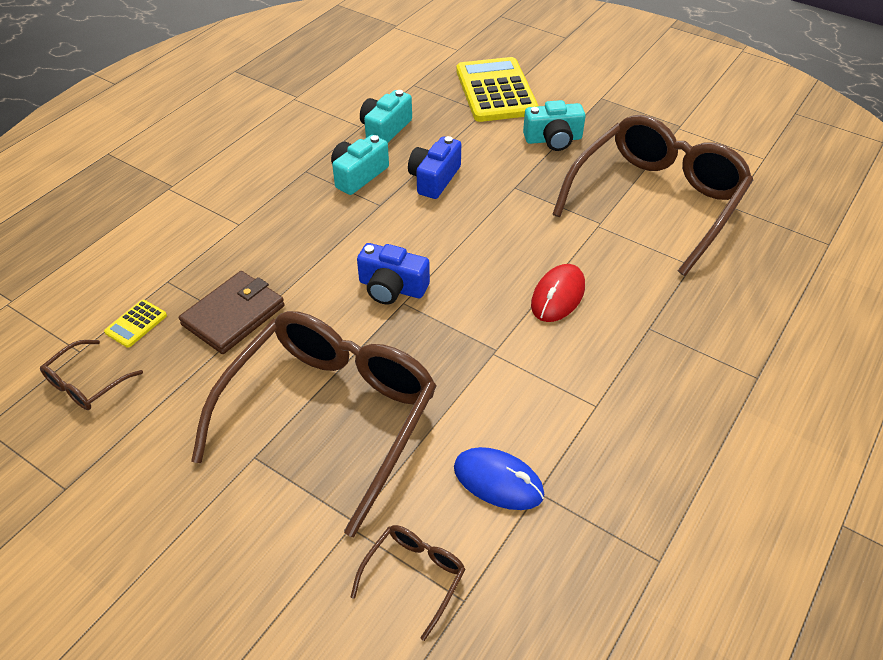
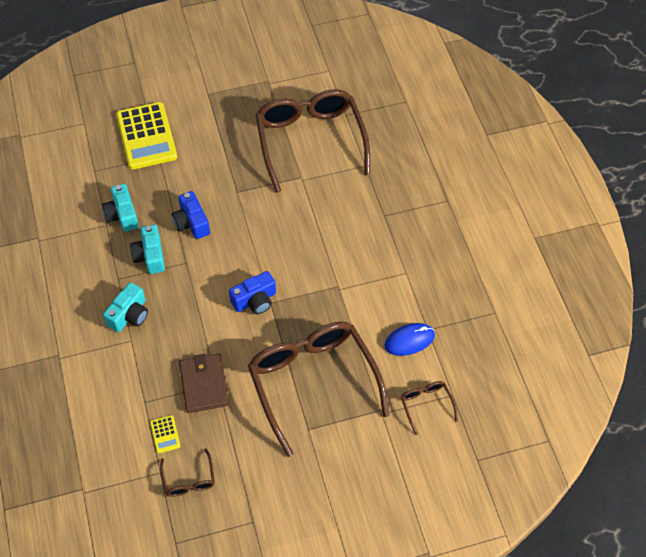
camera: 50 degrees left, 10 degrees up
(496, 91) = (146, 136): yellow calculator -> yellow calculator turned 135 degrees counterclockwise
(553, 139) = (218, 144): turquoise camera -> turquoise camera (129, 315)
(558, 296) = (330, 235): red mouse -> none

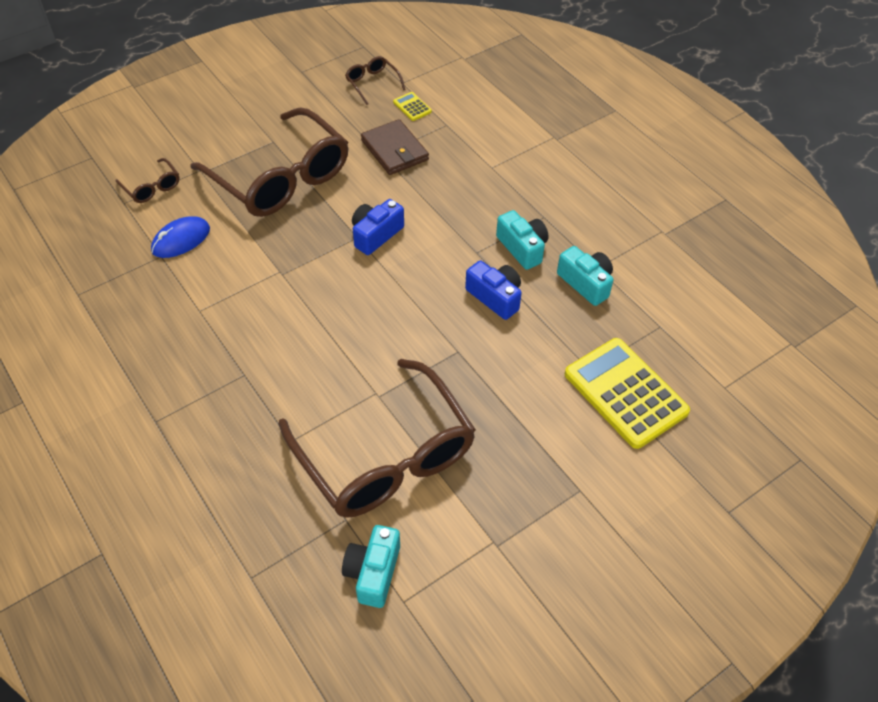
camera: 160 degrees right, 5 degrees down
(129, 315) = (508, 187): turquoise camera -> turquoise camera (373, 572)

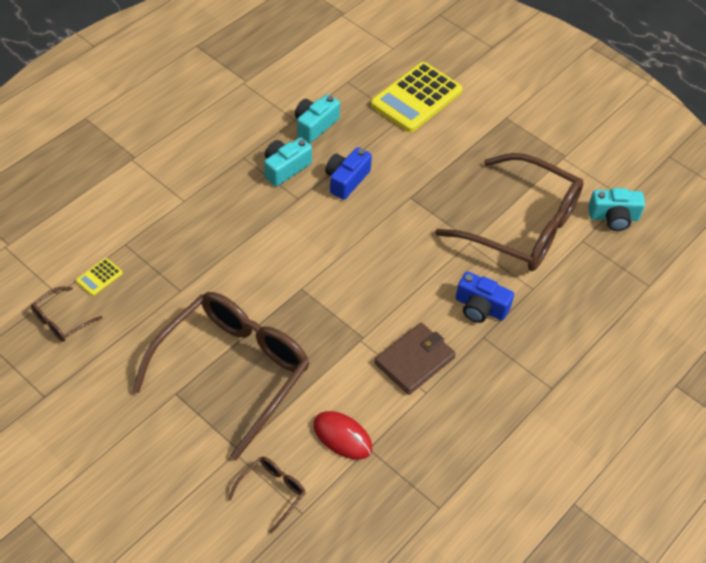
camera: 105 degrees left, 0 degrees up
(181, 240) = (342, 436): blue mouse -> red mouse
(376, 234) = (295, 274): blue camera -> blue camera (480, 307)
(385, 456) = (522, 226): brown glasses -> brown glasses turned 75 degrees clockwise
(394, 150) = (172, 280): brown wallet -> brown wallet (414, 360)

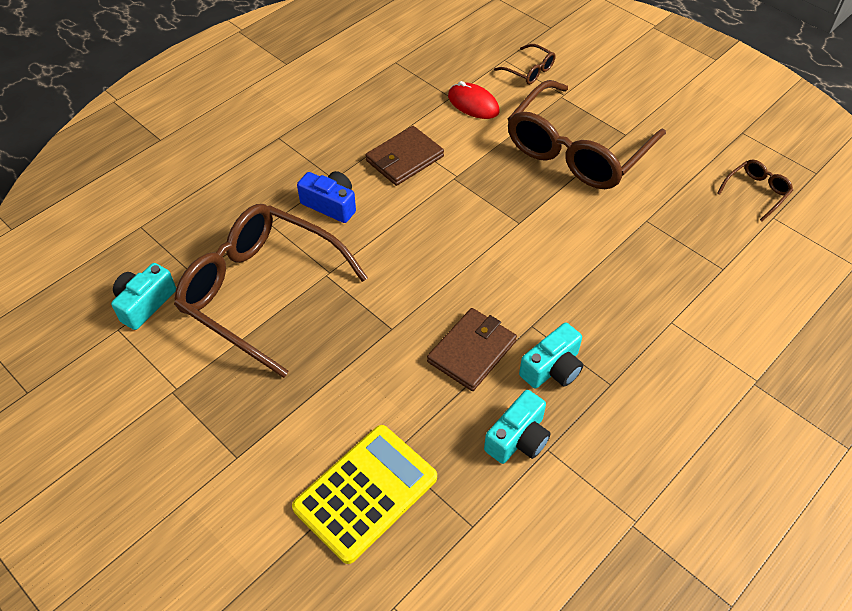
camera: 175 degrees left, 0 degrees up
(99, 277) = (736, 233): yellow calculator -> none
(272, 492) = (529, 71): brown glasses -> brown glasses turned 90 degrees counterclockwise
(346, 180) = (472, 351): blue camera -> brown wallet
(613, 217) = (145, 303): turquoise camera -> turquoise camera turned 60 degrees counterclockwise

